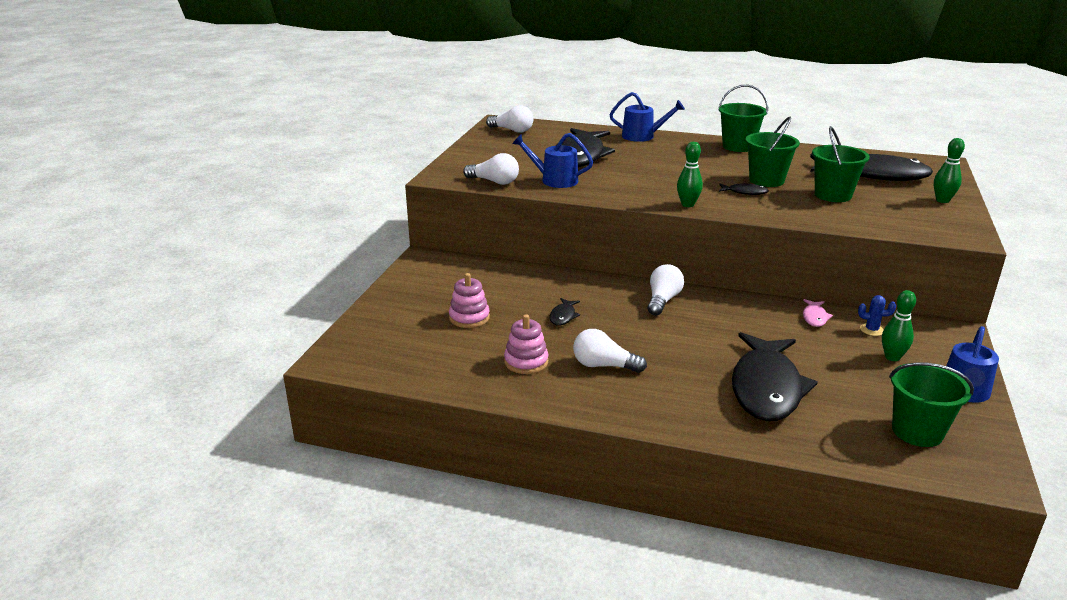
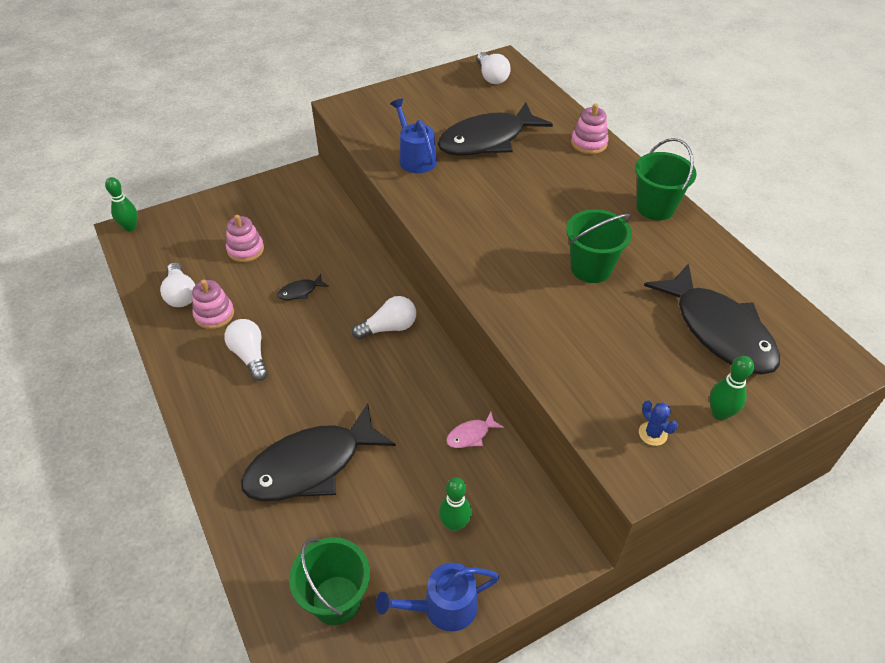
camera: 45 degrees right, 20 degrees up
(494, 182) = (370, 134): white light bulb -> white light bulb (181, 294)
(642, 136) = (589, 143): blue watering can -> pink stacking toy
(687, 204) = (462, 252): green bowling pin -> green bowling pin (130, 227)
(745, 192) = (540, 270): black fish -> none
(833, 195) = (616, 328): green bucket -> none
(871, 330) = (492, 486): blue cactus -> blue cactus (653, 434)

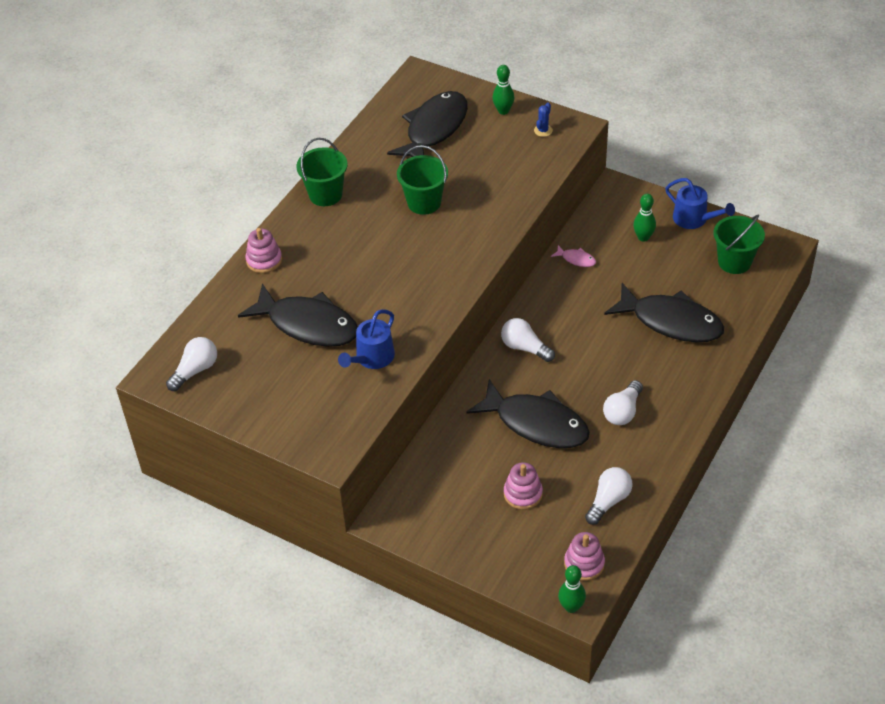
camera: 120 degrees left, 0 degrees up
(214, 314) = (607, 462): pink stacking toy -> pink stacking toy (584, 564)
(300, 291) = (536, 423): black fish -> black fish, size x2.50

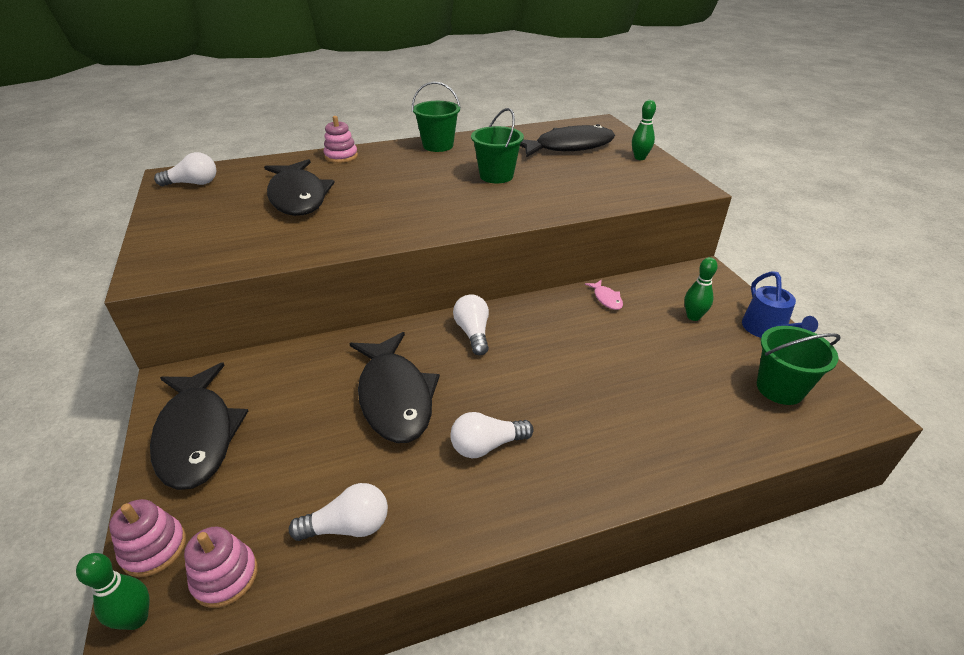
camera: 40 degrees right, 10 degrees down
(372, 358) = (296, 236): blue watering can -> none
(523, 494) = (291, 449): pink stacking toy -> pink stacking toy (154, 548)
(543, 130) = (659, 179): blue cactus -> none
(671, 321) = (642, 398): black fish -> black fish (197, 435)

